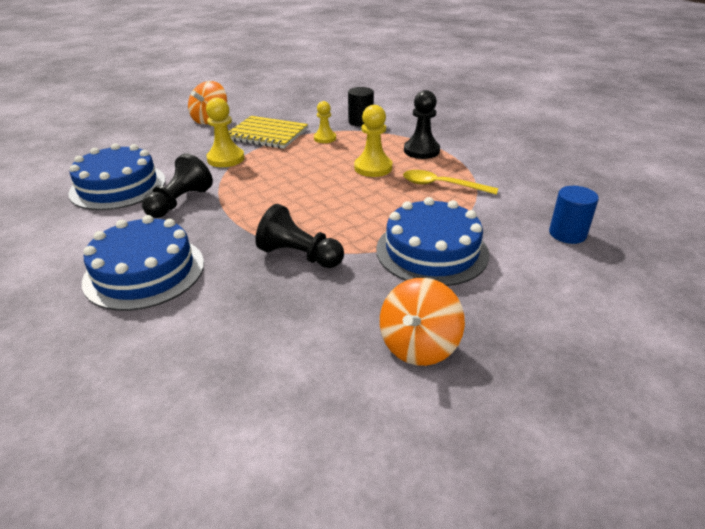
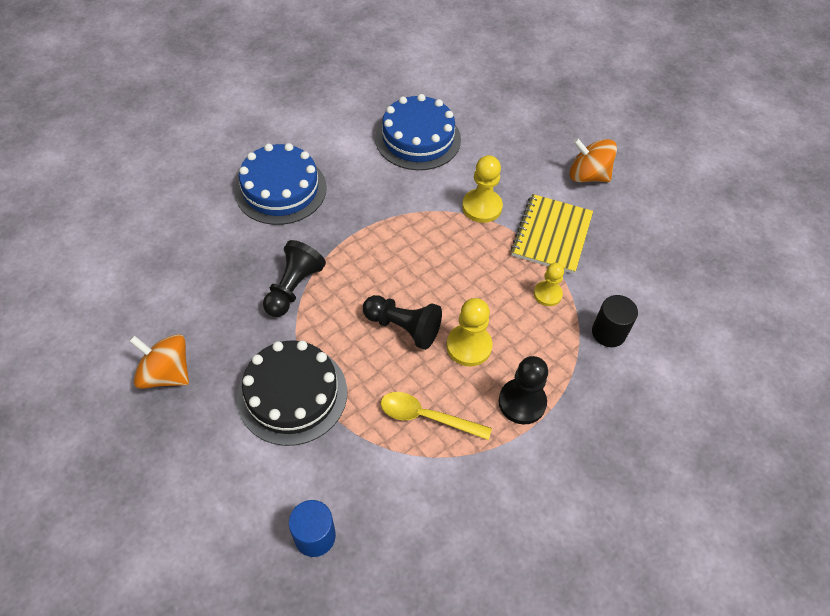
camera: 85 degrees right, 20 degrees up
(180, 202) = (388, 188): black pawn -> black pawn (403, 327)
(432, 251) = (292, 394): blue cake -> black cake
(441, 185) = (427, 417): yellow spoon -> yellow spoon turned 90 degrees counterclockwise

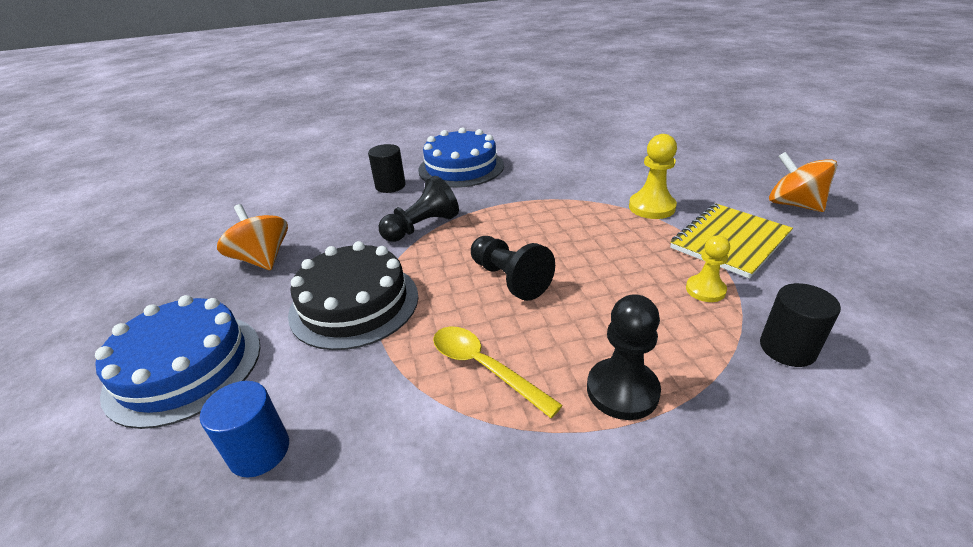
camera: 30 degrees right, 20 degrees down
(223, 237) = (390, 186): none -> black cylinder
(418, 138) = (607, 156): blue cake -> blue cake (184, 367)
(469, 346) = (577, 313): yellow pawn -> none

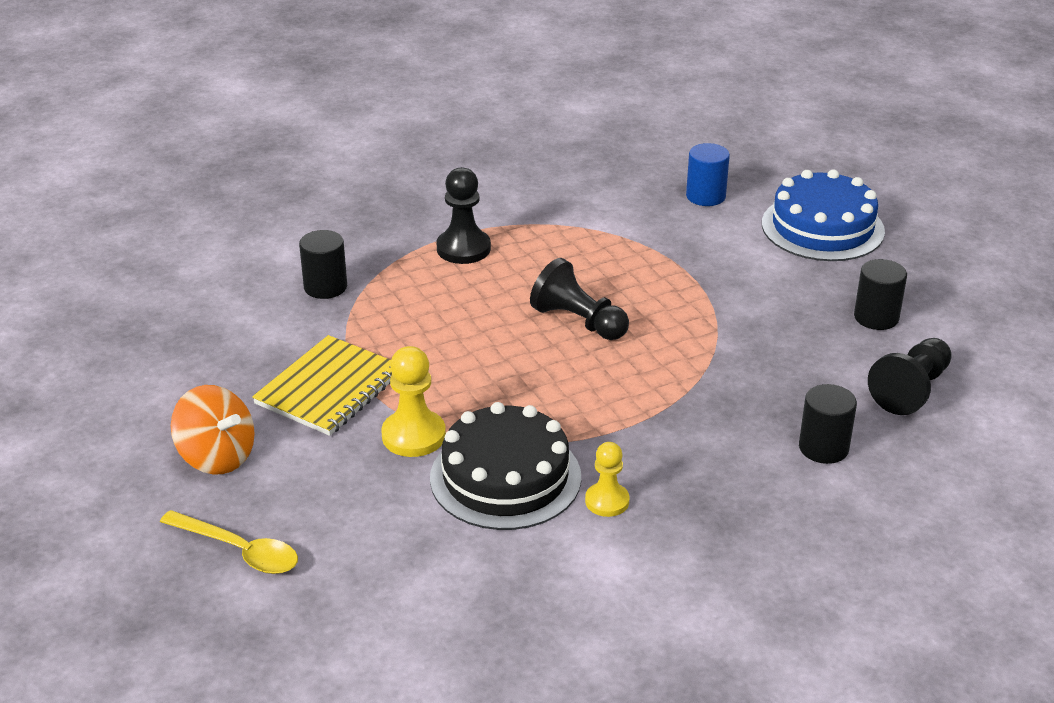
camera: 165 degrees right, 0 degrees up
(262, 259) = (876, 317): orange spinning top -> black cylinder
(354, 304) = (723, 284): black cake -> black cake (505, 477)
(422, 227) = (717, 376): black pawn -> black pawn (911, 390)
(461, 167) = (733, 503): blue cake -> none
(484, 367) = (574, 251): yellow spoon -> yellow spoon (239, 551)
(705, 290) = (377, 329): yellow pawn -> yellow pawn (607, 501)

